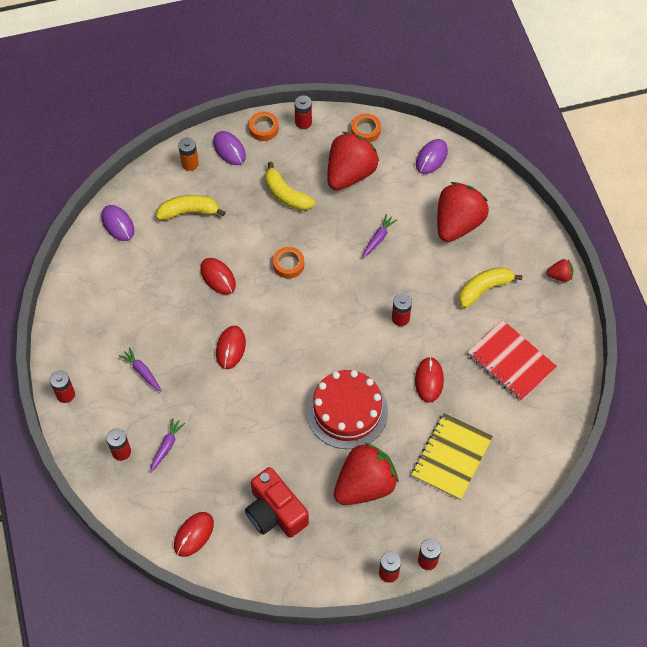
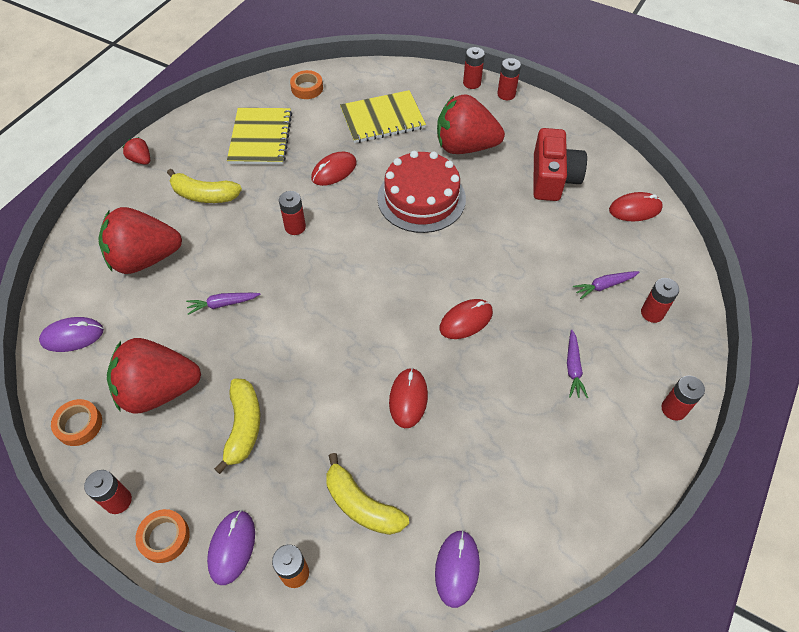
camera: 135 degrees left, 5 degrees down
(288, 264) = (328, 351): orange tape -> orange tape (307, 88)
(511, 361) = (260, 138): red notebook -> yellow notebook

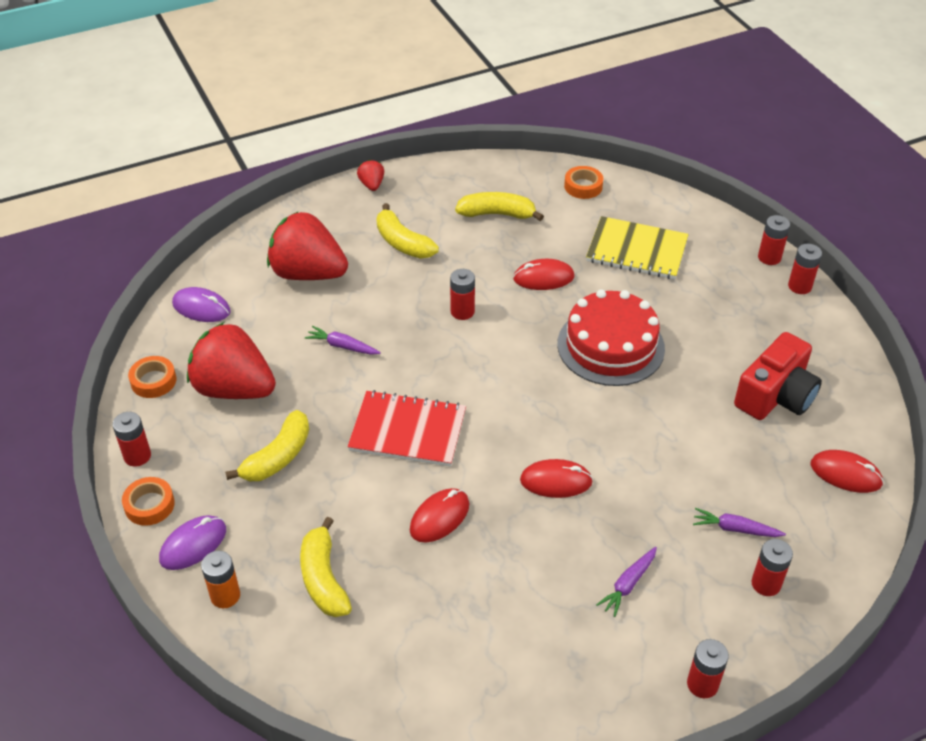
camera: 35 degrees right, 10 degrees down
(260, 138) = (497, 214): yellow notebook -> yellow banana
(329, 344) = (408, 431): none -> red notebook
(457, 568) = (361, 681): purple mouse -> none
(465, 147) = (703, 318): red strawberry -> none

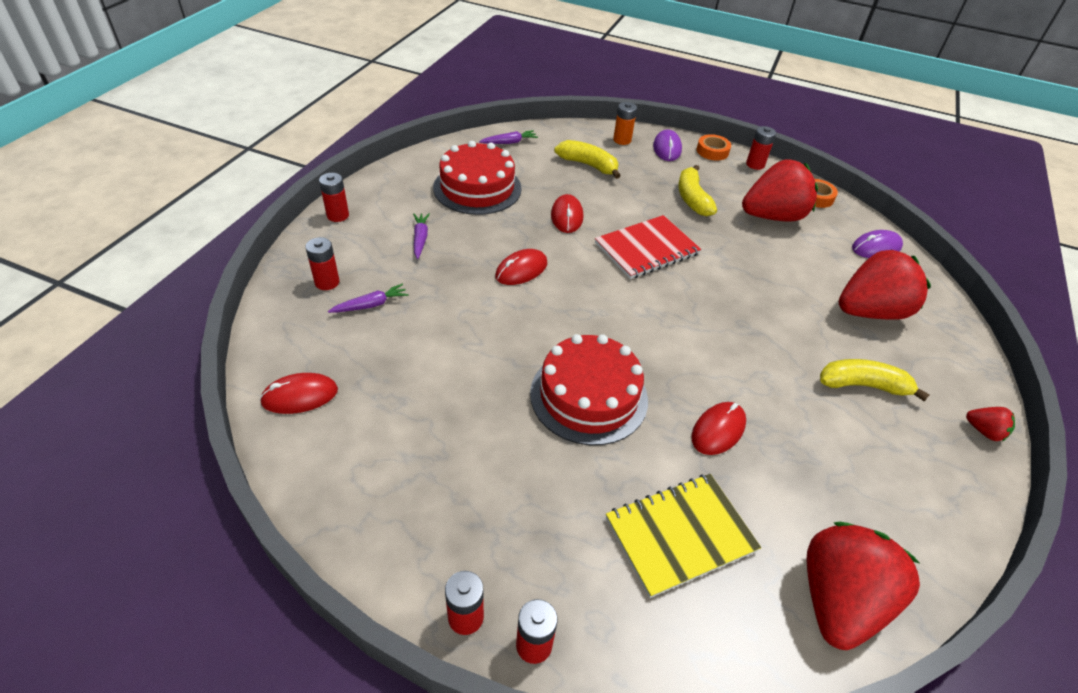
camera: 135 degrees right, 0 degrees up
(342, 346) = (762, 275): purple carrot -> purple carrot (509, 142)
(462, 311) = (731, 351): red battery -> none
(497, 214) = (850, 480): yellow banana -> none
(497, 626) = (477, 188): none -> red cake
(583, 186) = (838, 600): orange tape -> red strawberry
(775, 395) = (405, 437): red camera -> none

